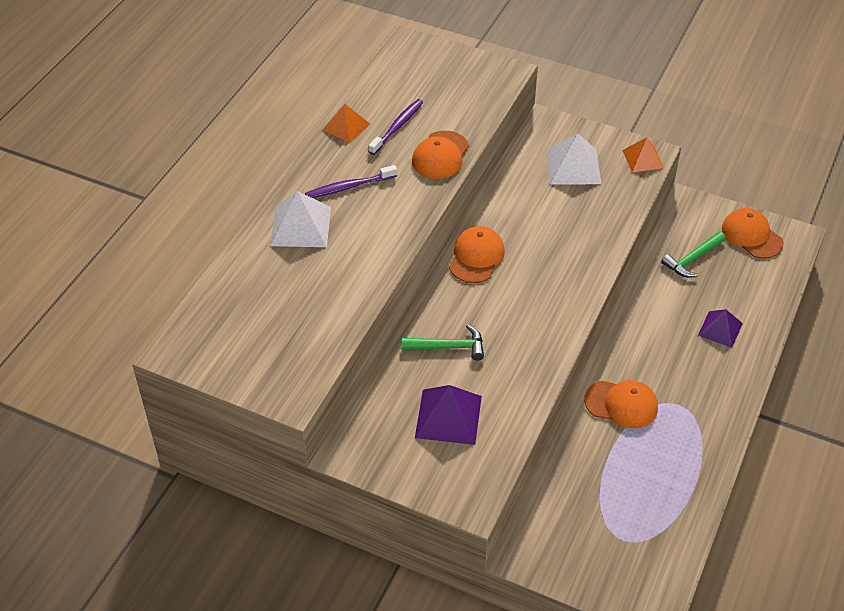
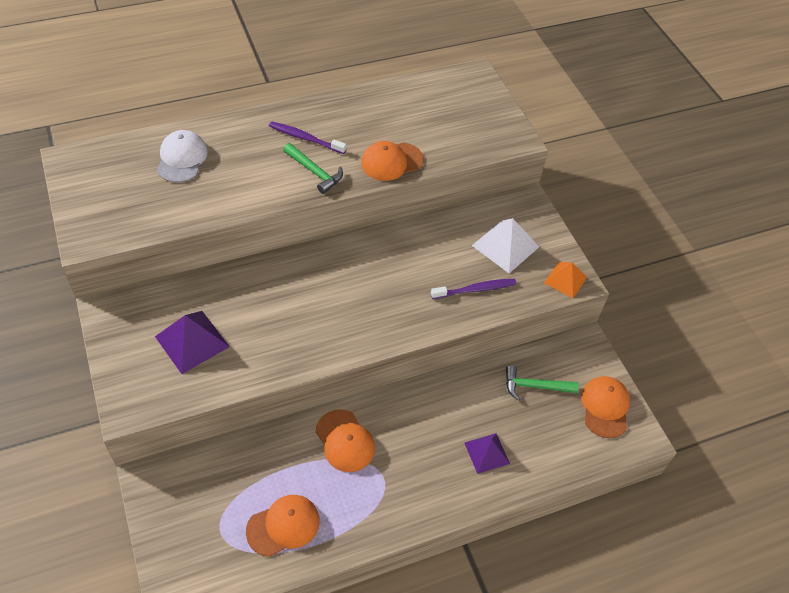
camera: 40 degrees right, 5 degrees up
(272, 277) = (182, 159): none -> white cap
(301, 226) = (242, 141): white pyramid -> none
(346, 126) = (358, 99): orange pyramid -> none
(397, 127) = (390, 123): purple toothbrush -> purple toothbrush (475, 289)
(448, 347) = (254, 297): green hammer -> green hammer (315, 172)
(476, 257) = (354, 254): orange cap -> orange cap (283, 526)

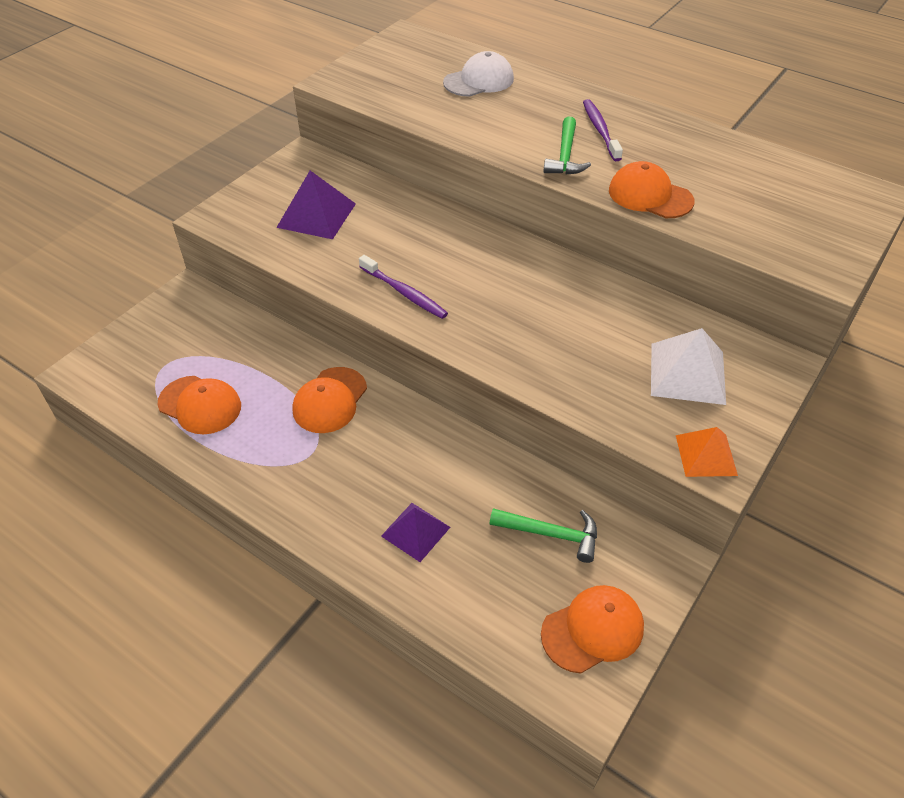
camera: 60 degrees right, 5 degrees down
(475, 289) = (592, 377): purple toothbrush -> purple toothbrush (404, 293)
(534, 386) = (551, 534): green hammer -> green hammer turned 135 degrees clockwise

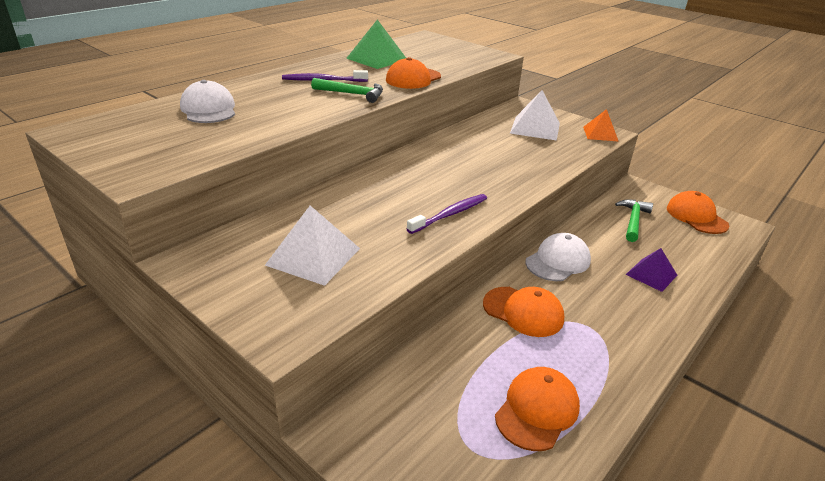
camera: 85 degrees left, 15 degrees down
(316, 215) = (313, 256): purple pyramid -> white pyramid
(427, 436) = (558, 261): none -> white cap
(713, 159) = (376, 59): none -> green pyramid

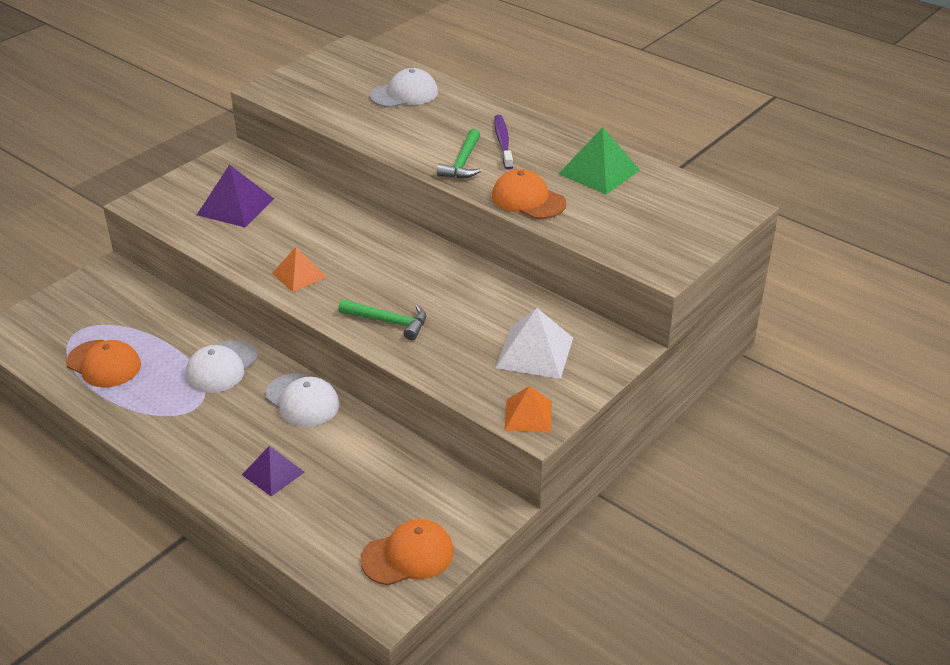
camera: 90 degrees right, 5 degrees up
(313, 256) = (235, 206): white pyramid -> purple pyramid
(450, 214) = (299, 275): purple toothbrush -> orange pyramid
(523, 311) = (221, 367): orange cap -> white cap
(633, 221) = (392, 483): green hammer -> green hammer (388, 322)

